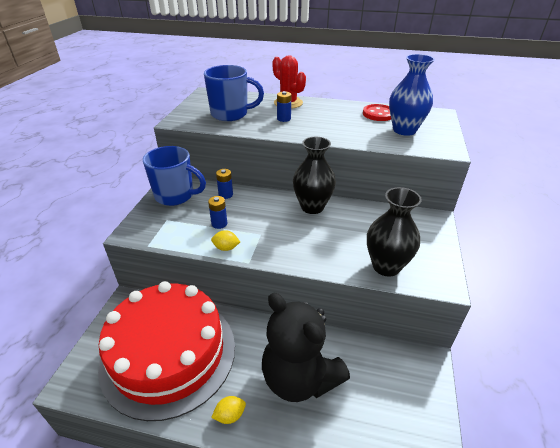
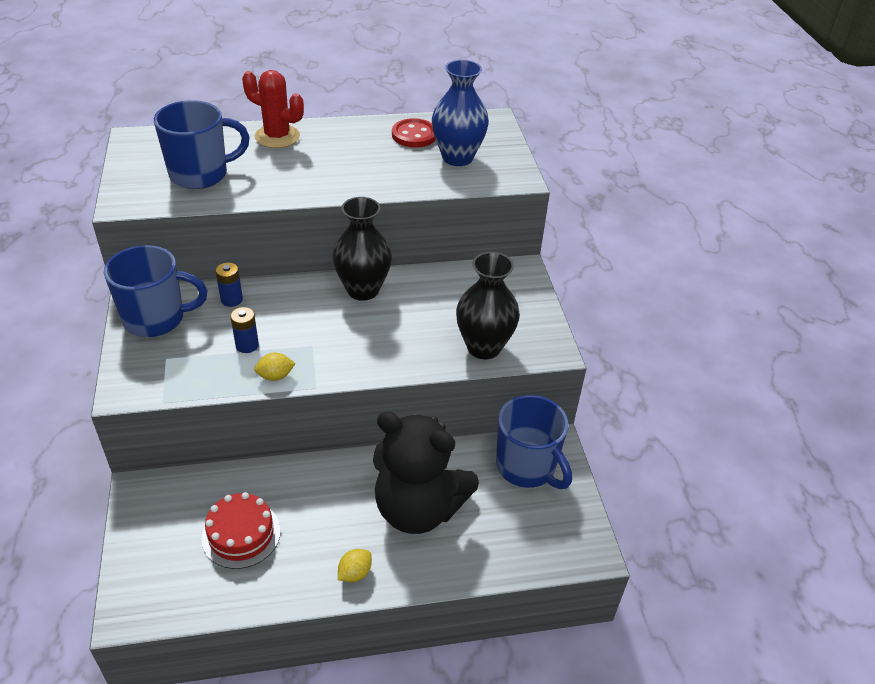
camera: 25 degrees left, 5 degrees up
(168, 353) = (241, 534): red cake -> red cake, size x0.43
(284, 119) = (286, 168): blue battery -> none
(399, 373) = (527, 467): none -> blue mug

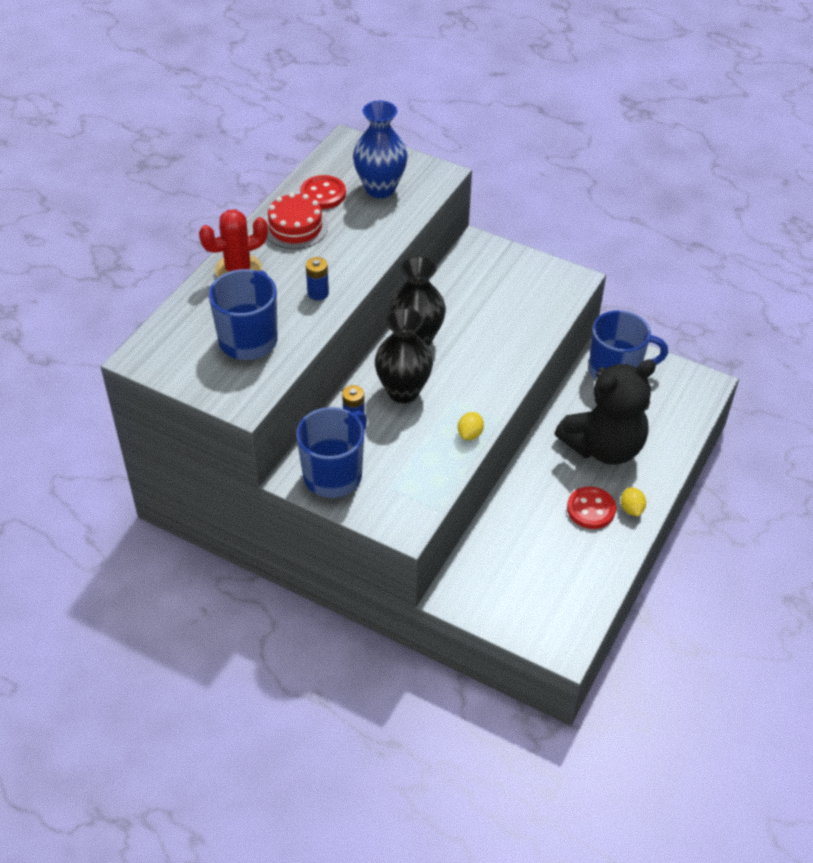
camera: 50 degrees left, 5 degrees up
(241, 534) = (546, 554): red cake -> red cake (295, 227)
(247, 345) = (419, 434): blue battery -> blue battery (318, 293)
(327, 539) = (591, 509): none -> red button
(484, 347) = (541, 310): black vase -> black vase (403, 391)

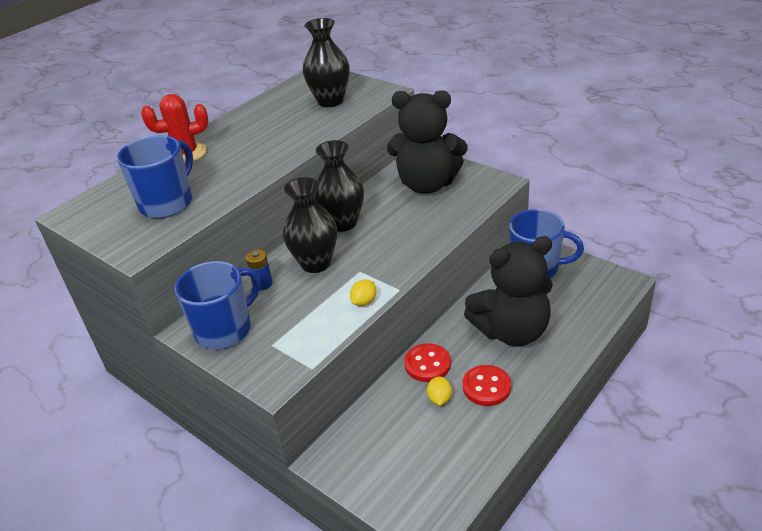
camera: 15 degrees right, 10 degrees down
(295, 227) = (248, 126): red cake -> none
(318, 293) = (244, 170): blue battery -> none
(323, 194) = (281, 104): red button -> red button (427, 364)
(380, 188) = (330, 101): blue vase -> black vase
(496, 284) = (427, 184): none -> black teddy bear
(631, 509) = (528, 389): yellow lemon -> yellow lemon (439, 399)

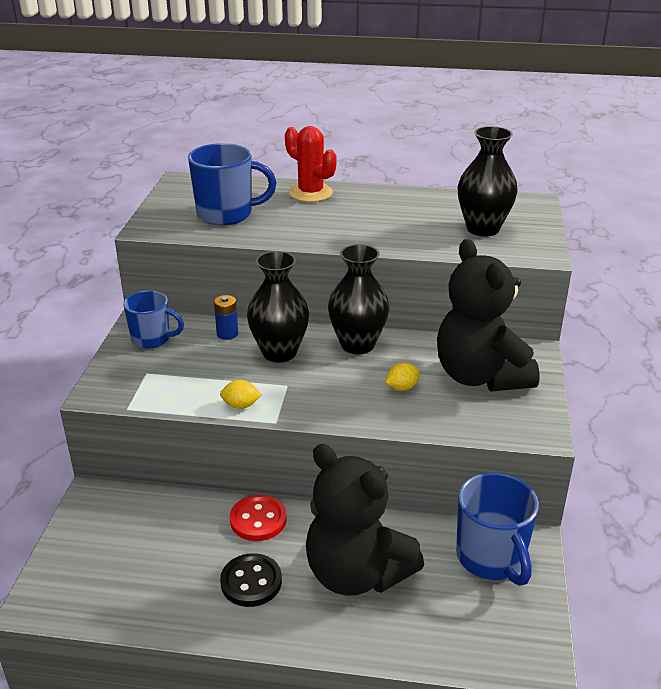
camera: 55 degrees right, 5 degrees down
(225, 329) = (152, 339): blue mug -> blue mug, size x0.66
(439, 399) = (212, 549): yellow lemon -> yellow lemon (402, 387)
(486, 387) = (251, 582): red button -> black button

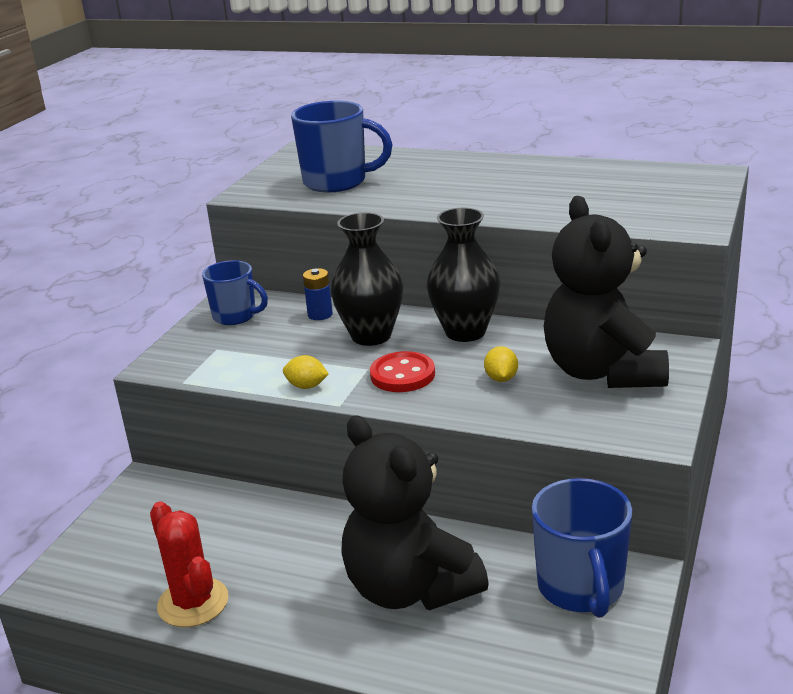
camera: 15 degrees right, 5 degrees down
(251, 582) = (285, 585): black button -> none
(258, 520) = (315, 521): red button -> red button (402, 375)
(310, 193) = (442, 162): red cactus -> red cactus (193, 603)
(402, 387) = (501, 378): yellow lemon -> yellow lemon turned 75 degrees counterclockwise
(483, 229) = (633, 200): black vase -> none

